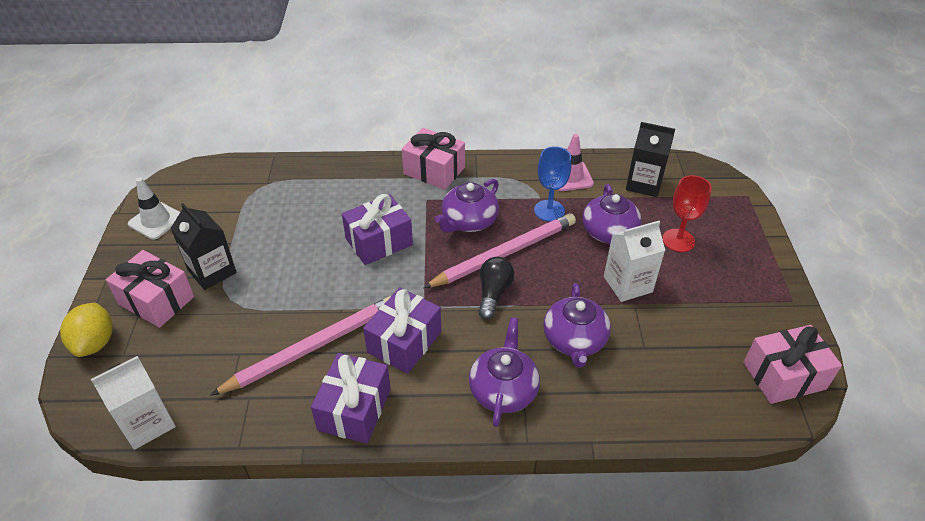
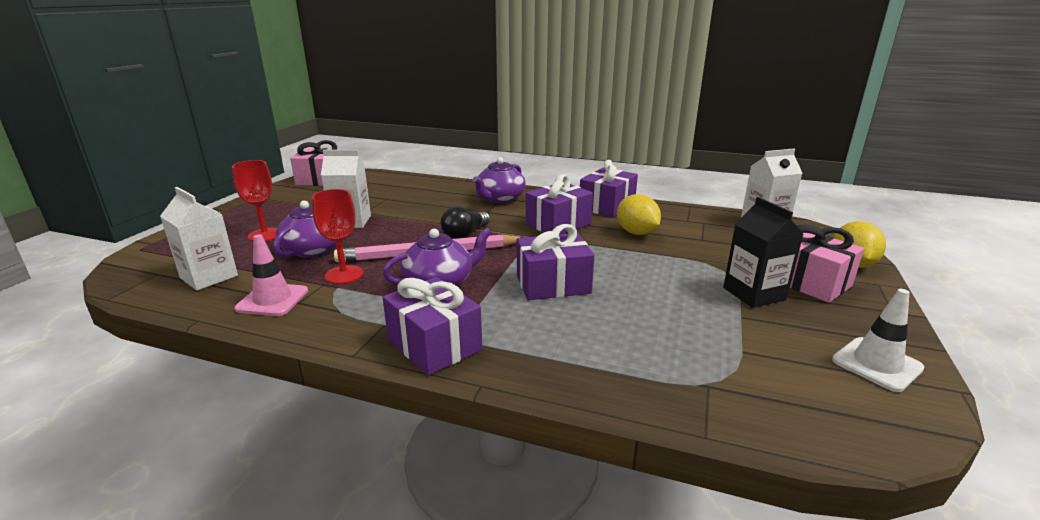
camera: 160 degrees left, 20 degrees down
(312, 347) = (636, 233): pink pencil -> yellow lemon
(434, 171) = (434, 344): pink gift -> purple gift
(549, 210) = (344, 275): blue goblet -> red goblet
(574, 340) = (429, 207): purple teapot -> none
(644, 184) = (209, 277): black carton -> white carton

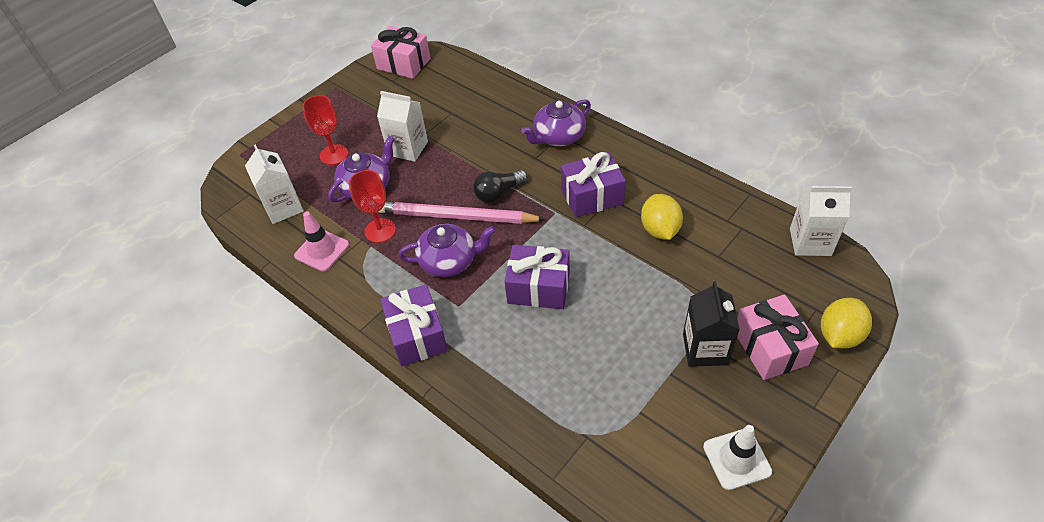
camera: 25 degrees right, 25 degrees up
(607, 206) = (659, 175): purple gift -> none

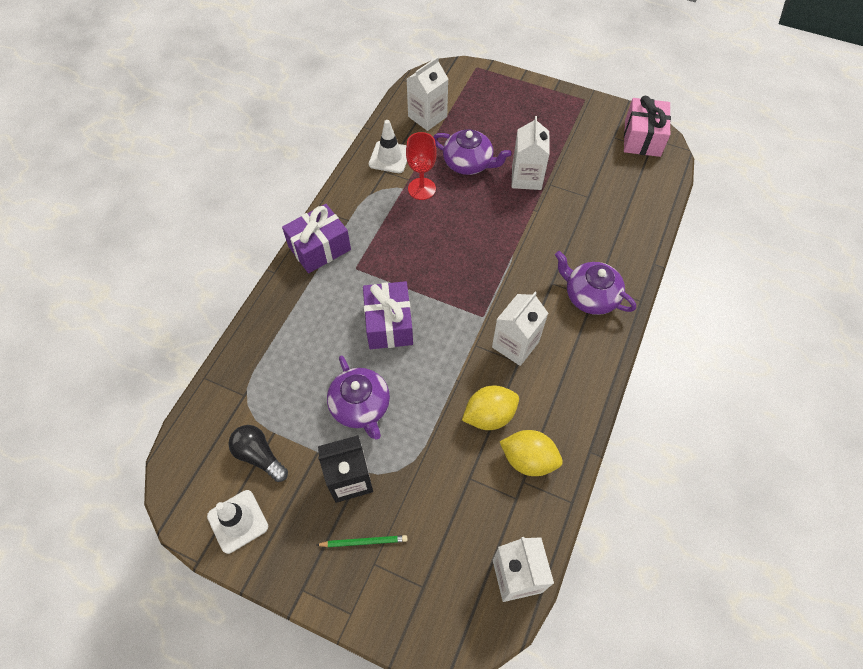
camera: 70 degrees right, 10 degrees up
(322, 250) = (389, 157): pink traffic cone -> white traffic cone
(334, 155) = (499, 128): red goblet -> none
(449, 261) = (401, 248): purple teapot -> purple teapot (360, 406)
(456, 217) = (454, 239): pink pencil -> none
(498, 193) = (493, 264): black light bulb -> black light bulb (259, 456)
(592, 196) = (515, 344): purple gift -> white carton
(770, 347) = (364, 541): pink gift -> green pencil
(839, 335) = (393, 613): yellow lemon -> yellow lemon (528, 459)

